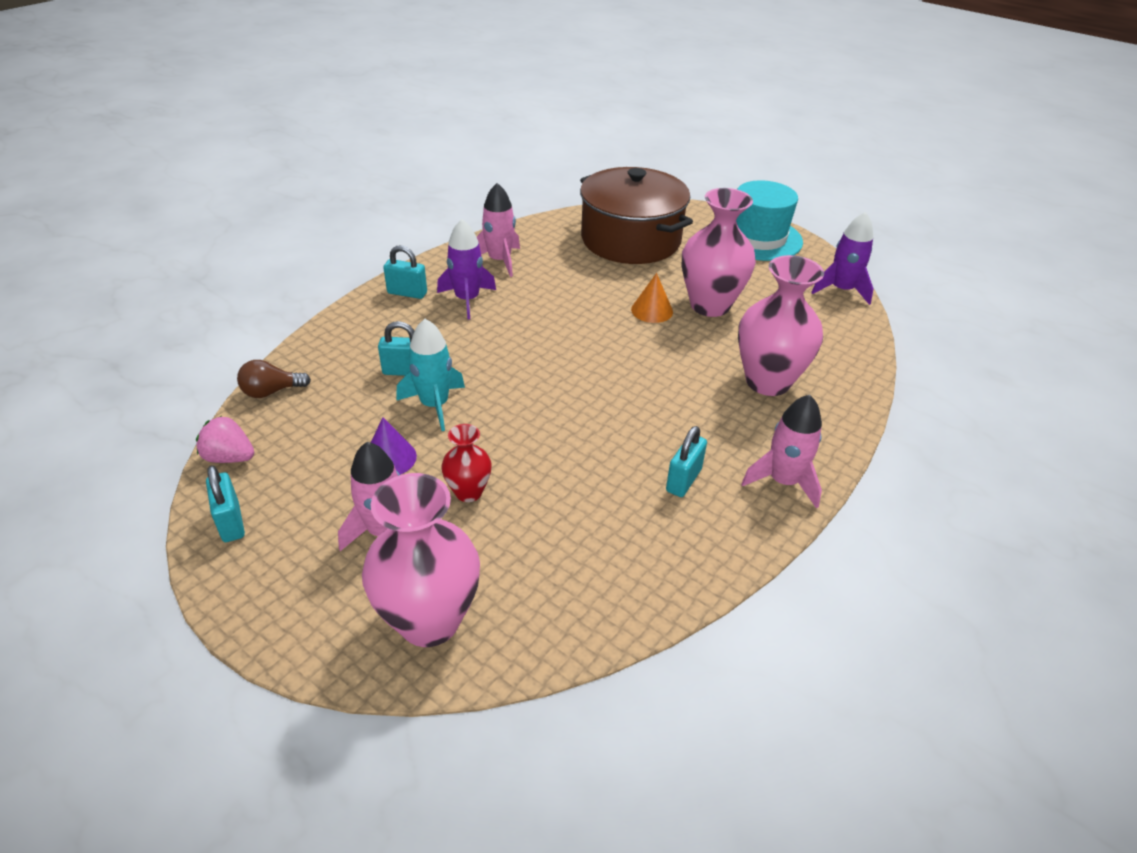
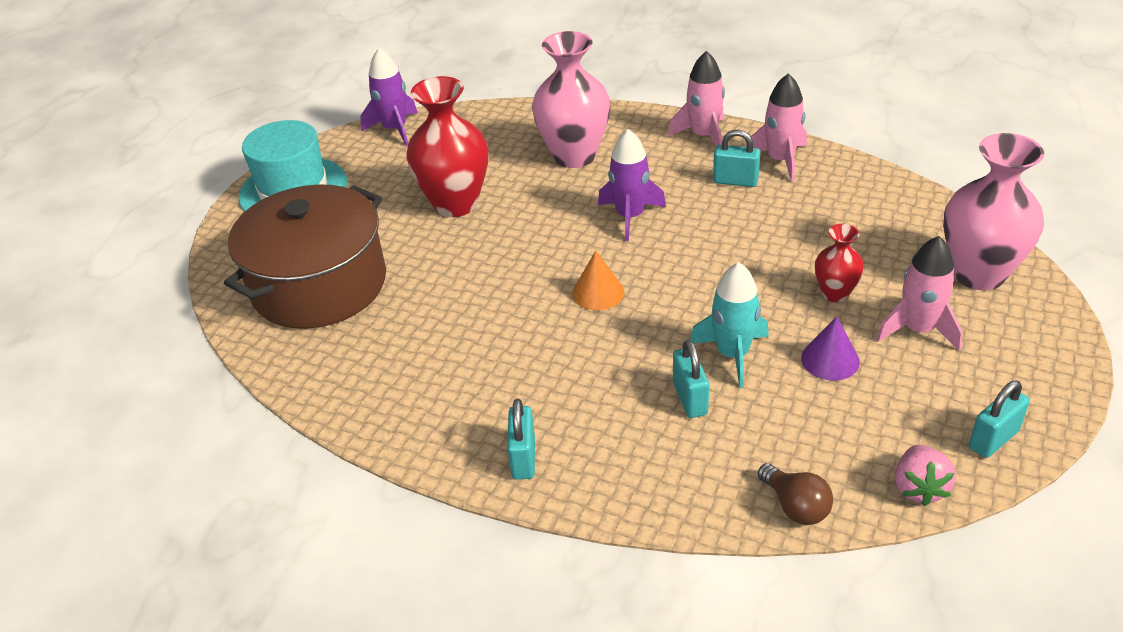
camera: 100 degrees left, 0 degrees up
(467, 300) = (517, 393): purple rocket -> purple rocket (630, 216)
(499, 261) = (407, 391): pink rocket -> pink rocket (780, 160)
(652, 310) = (481, 240): orange cone -> orange cone (598, 292)
(710, 305) = (455, 204): pink vase -> red vase

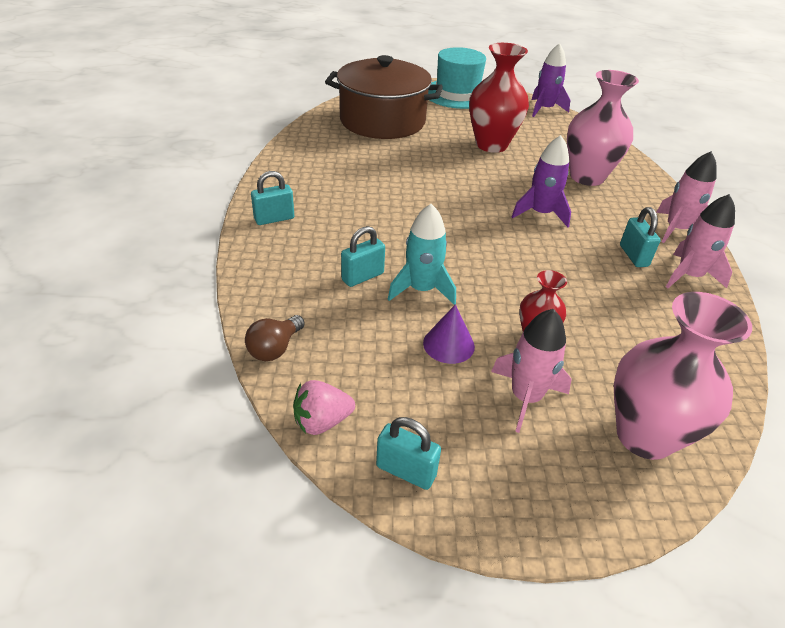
camera: 60 degrees right, 0 degrees up
(598, 292) = (446, 216): orange cone -> none

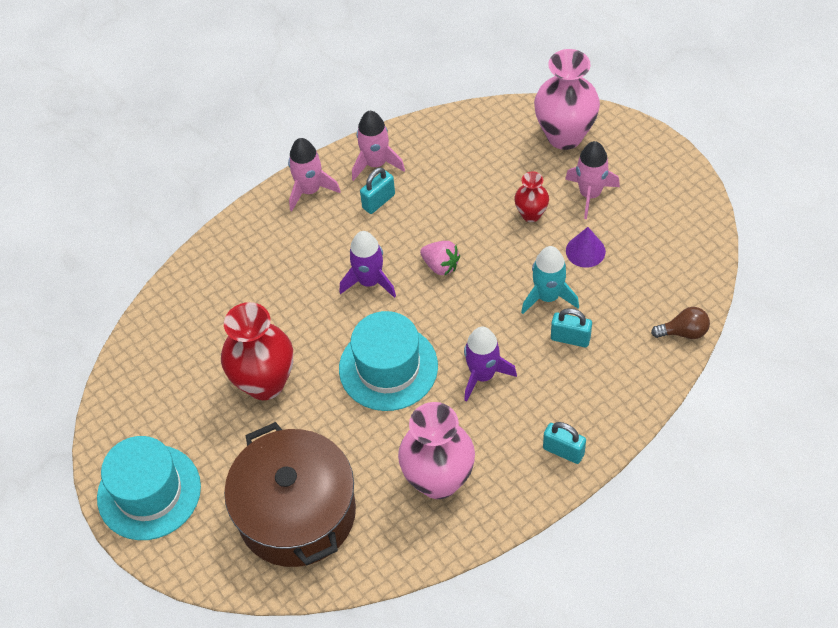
camera: 120 degrees left, 15 degrees up
(322, 421) = (704, 269): pink strawberry -> pink strawberry (440, 265)
(406, 471) = (692, 215): turquoise padlock -> none
(447, 187) = (388, 367): none -> turquoise hat
(544, 109) = (121, 386): purple rocket -> purple rocket (482, 375)
(587, 177) = (267, 280): pink vase -> pink vase (438, 480)

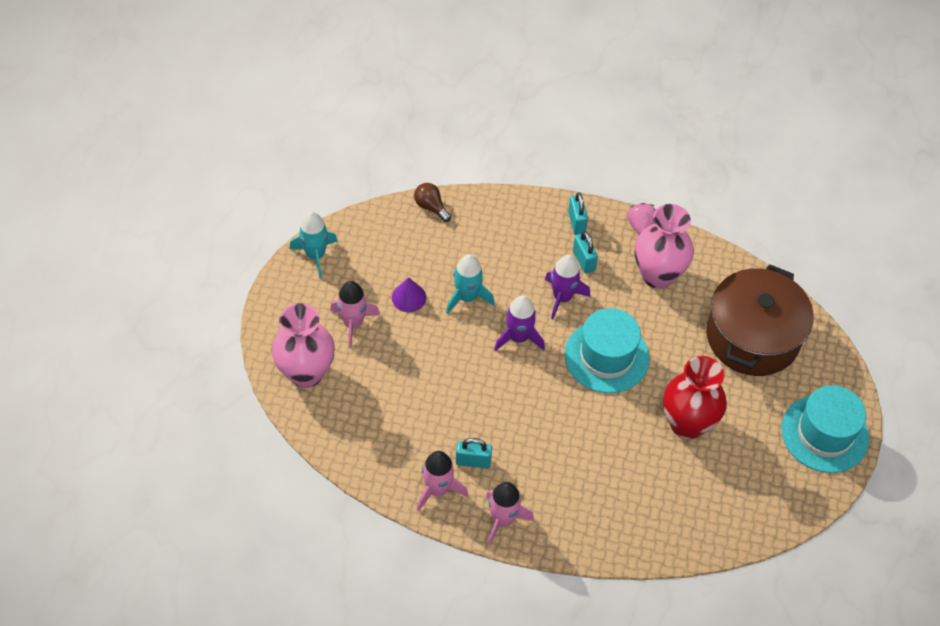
camera: 135 degrees left, 0 degrees up
(369, 281) = (549, 416): purple rocket -> purple rocket (518, 337)
(440, 265) = (496, 379): pink strawberry -> pink strawberry (640, 226)
(531, 214) = (402, 350): red vase -> none
(570, 338) = (490, 265): turquoise padlock -> turquoise padlock (583, 261)
(692, 206) = (315, 255): none -> turquoise rocket

